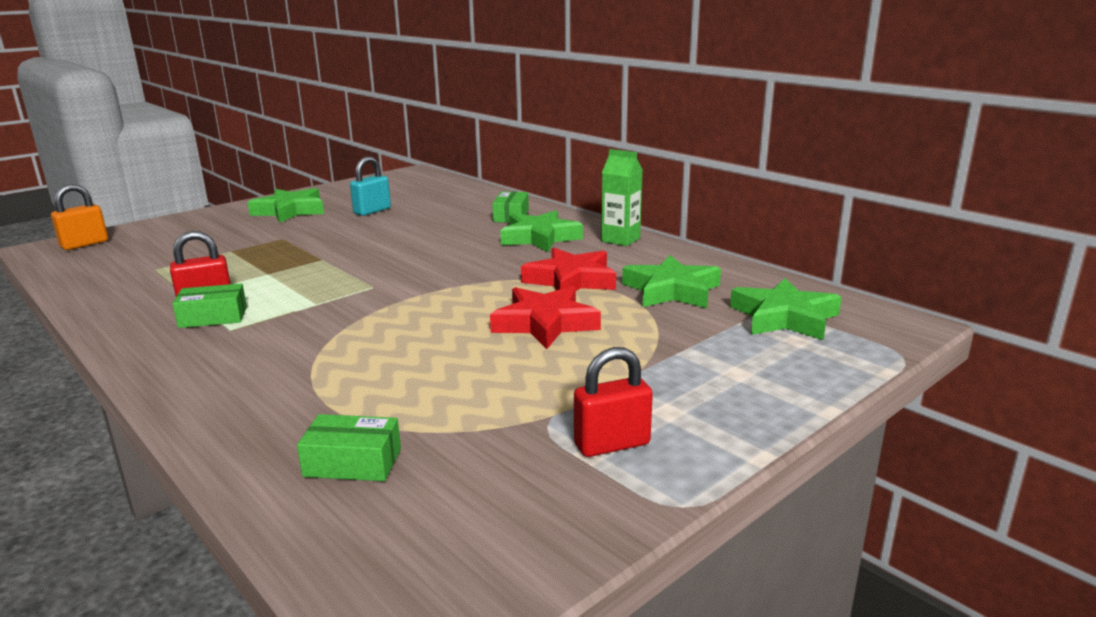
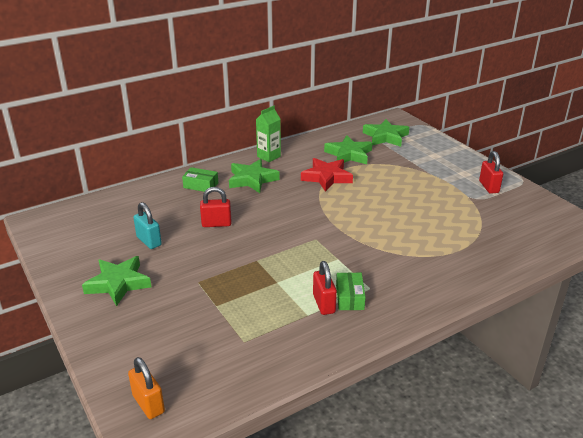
camera: 80 degrees left, 10 degrees up
(352, 462) = (507, 241): green box -> none
(412, 233) = (216, 224): none -> red padlock
(545, 323) = (381, 190): red star -> none

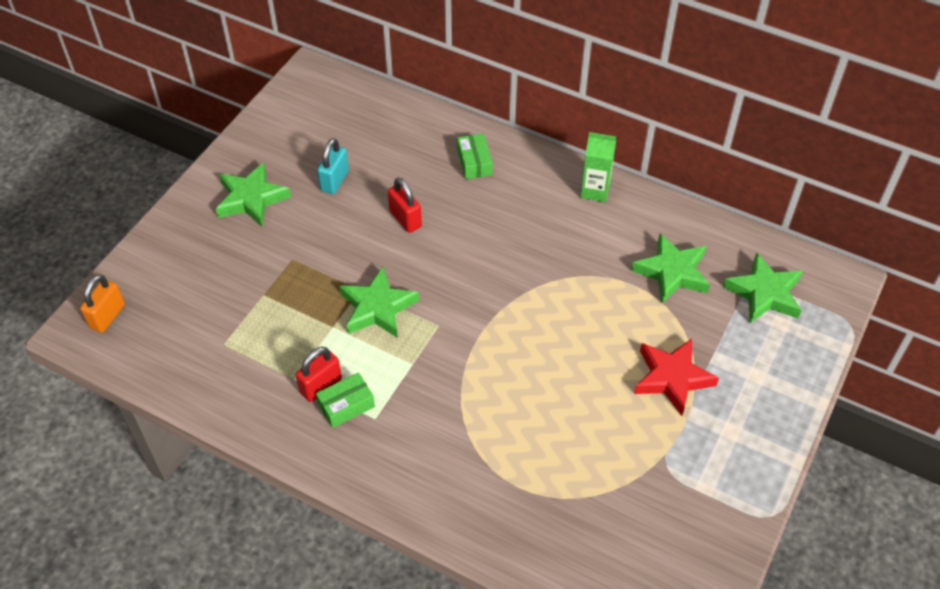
camera: 60 degrees right, 20 degrees up
(252, 179) = (524, 203): green star -> green star (377, 308)
(326, 177) = (589, 274): red star -> red star (672, 378)
(489, 187) = (713, 474): red padlock -> none

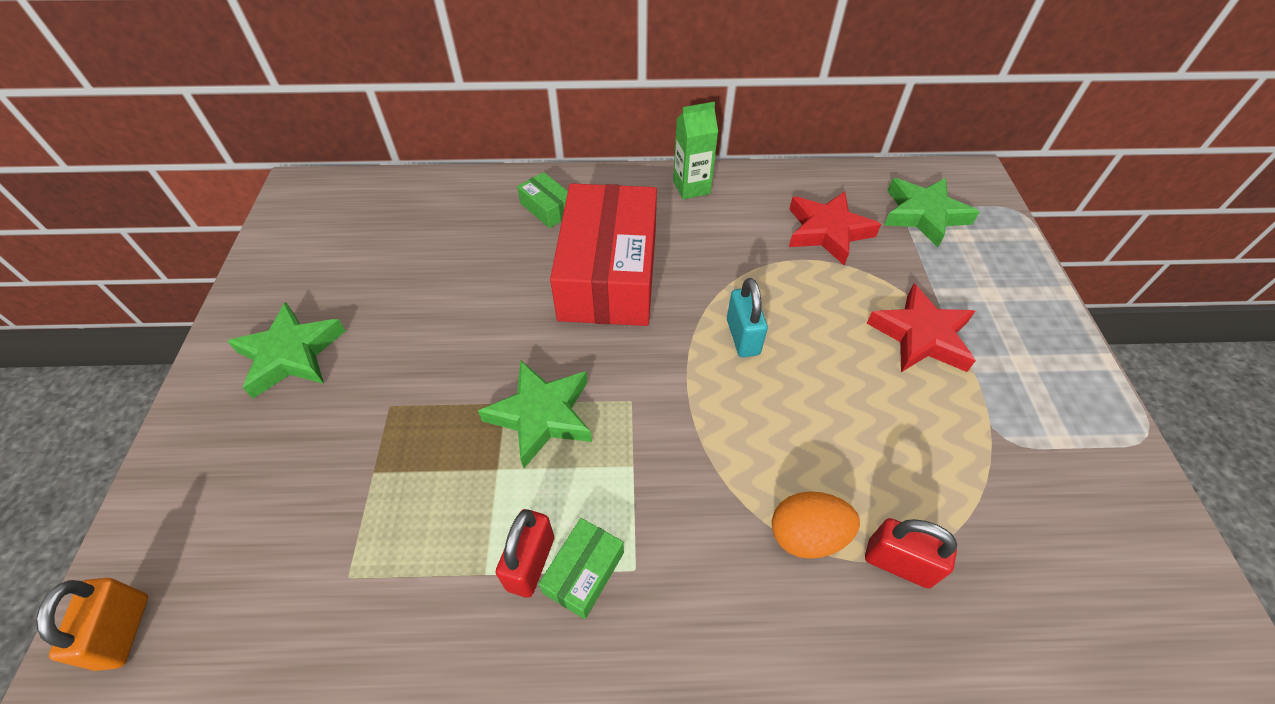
camera: 30 degrees left, 0 degrees up
(334, 181) = (394, 289): turquoise padlock -> turquoise padlock (743, 337)
(405, 219) = (508, 296): red padlock -> red padlock (898, 563)
(483, 233) = (608, 274): none -> red box
(486, 452) = (807, 535): none -> orange egg
(672, 272) = (827, 231): green star -> red star

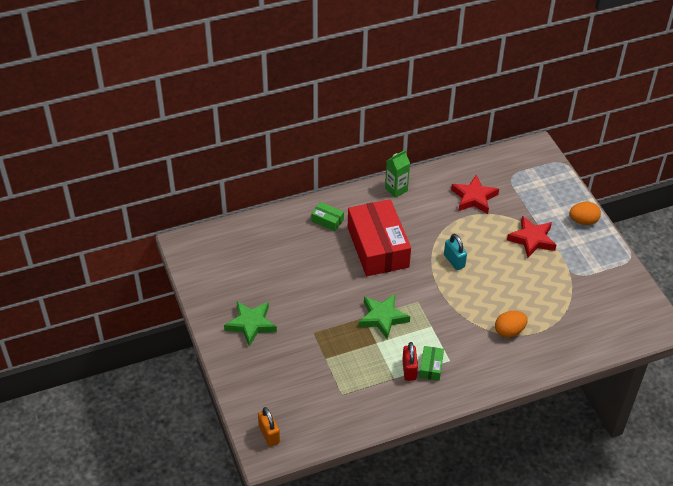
camera: 20 degrees left, 5 degrees down
(898, 563) = (545, 330): red padlock -> none
(924, 215) = (517, 176): green star -> none
(1043, 326) = (583, 221): none -> orange egg

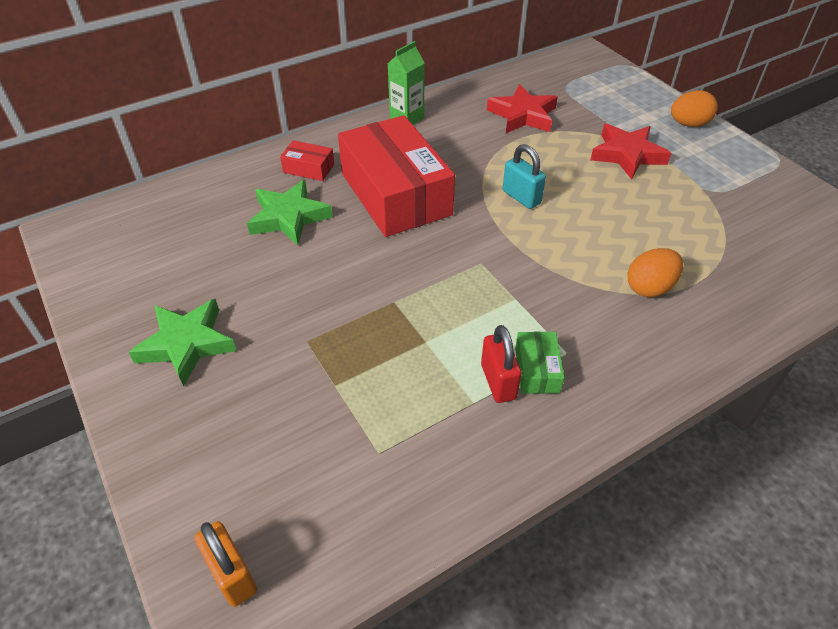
camera: 10 degrees left, 0 degrees up
(327, 220) = (308, 168): green box -> red box
(382, 318) = (427, 298): green star -> green star (289, 217)

